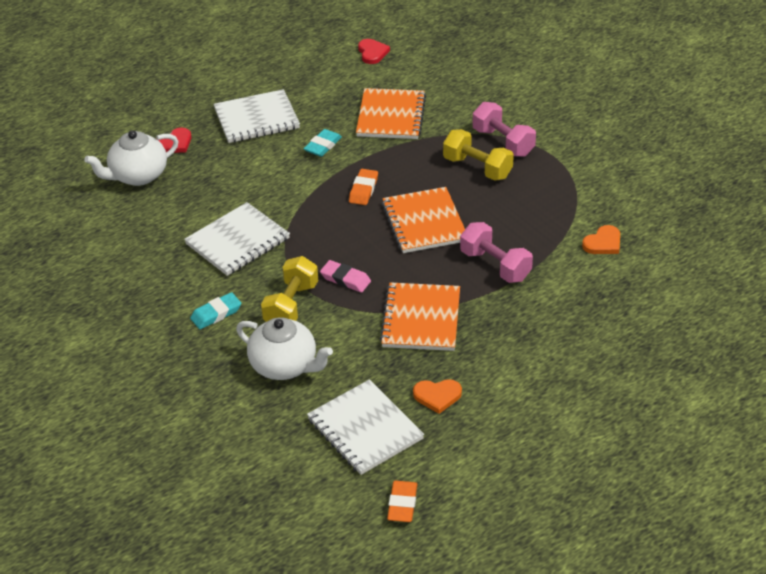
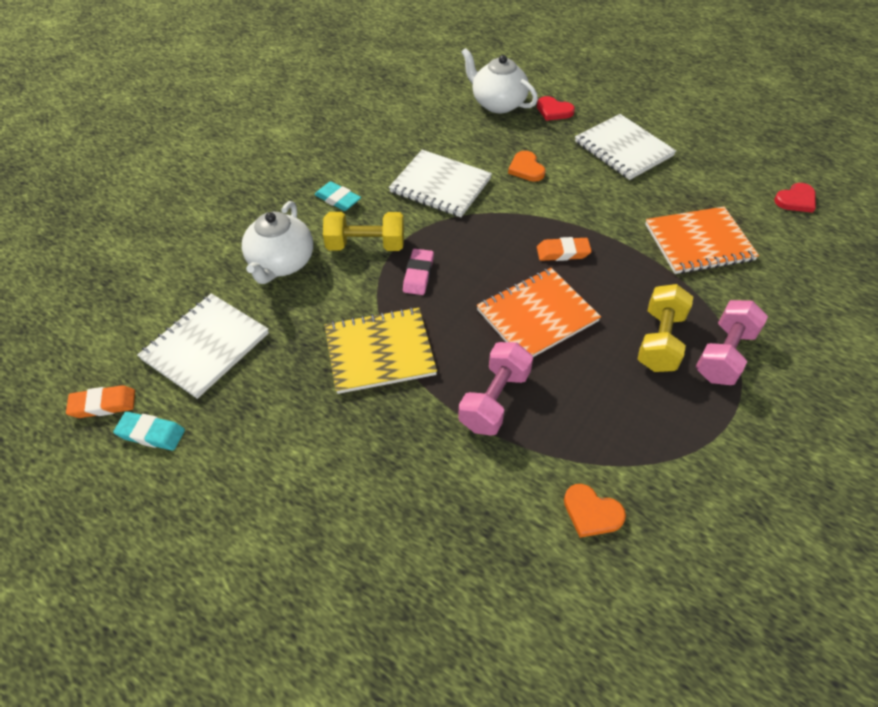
camera: 70 degrees right, 10 degrees up
(323, 146) = (613, 204): turquoise eraser -> turquoise eraser (151, 433)
(421, 319) = (379, 352): orange notebook -> yellow notebook
(437, 396) = (264, 396): orange heart -> orange heart (526, 168)

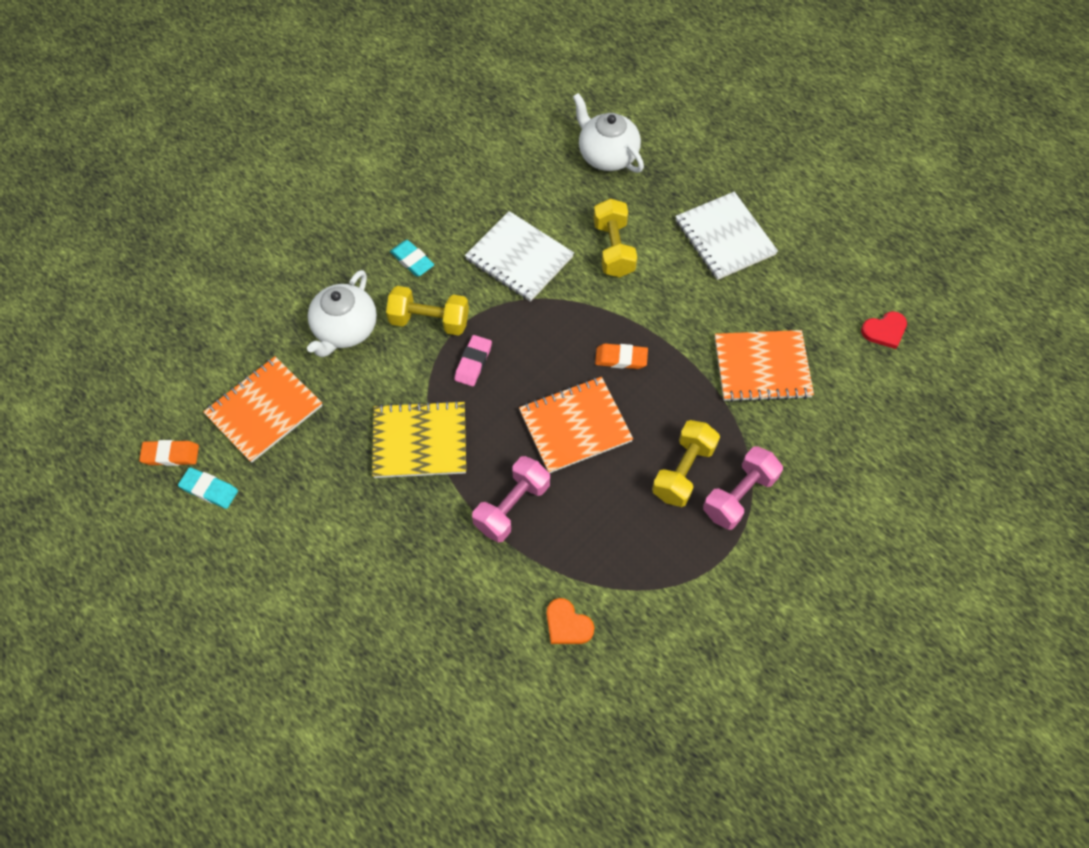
camera: 10 degrees right, 10 degrees up
(205, 346) = (264, 410): white notebook -> orange notebook
(526, 168) = (613, 249): orange heart -> yellow dumbbell
(554, 111) = (665, 174): red heart -> none

